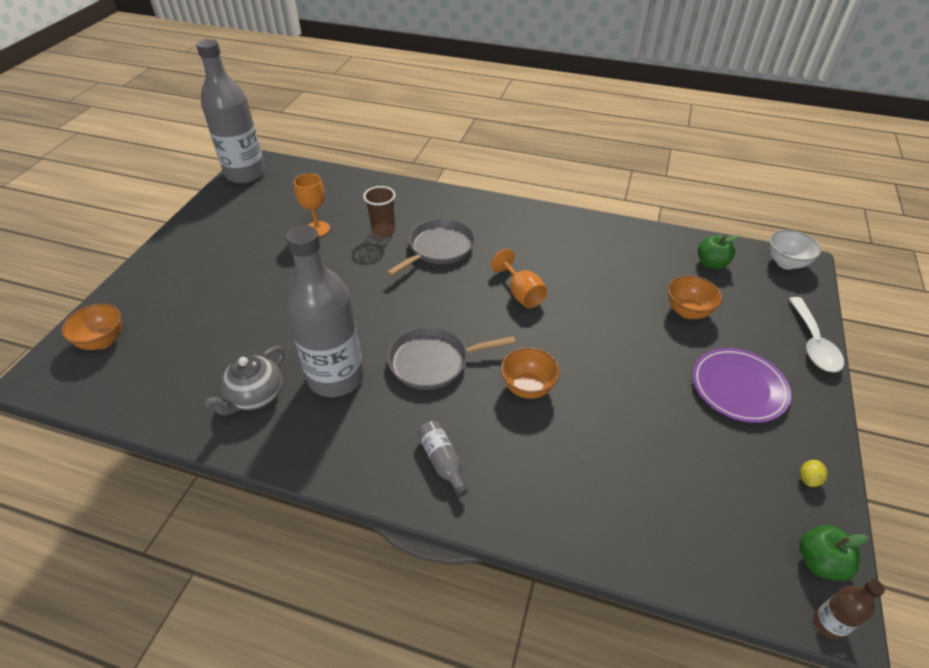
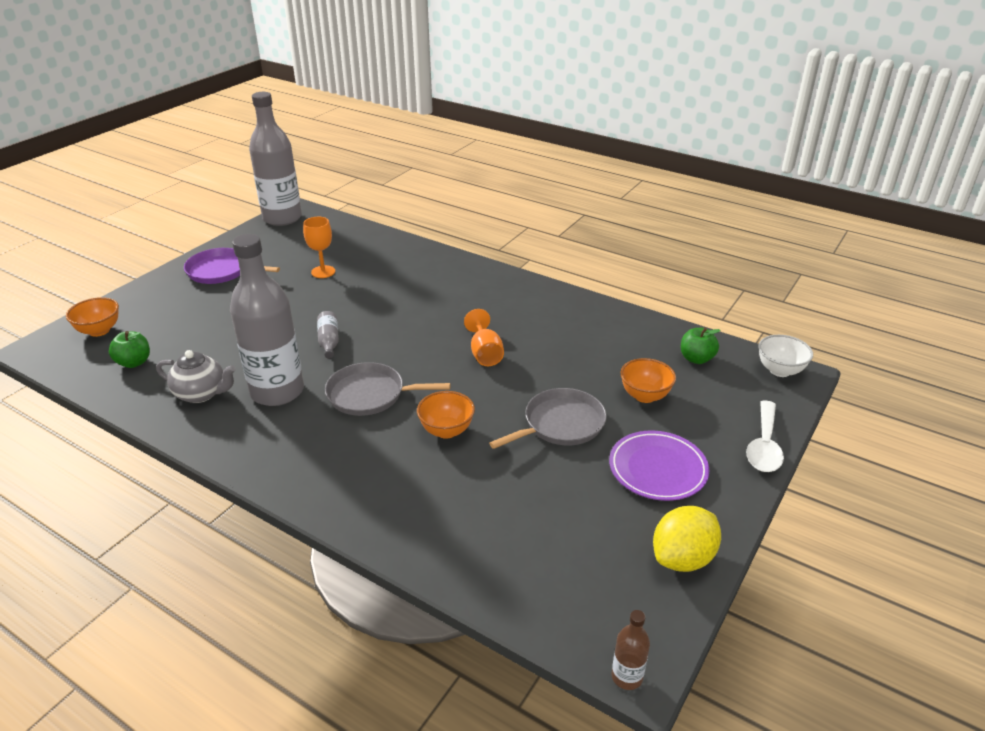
camera: 15 degrees right, 10 degrees down
(209, 245) = (221, 271): none -> purple pan
(255, 396) = (201, 394): grey teapot -> grey teapot turned 120 degrees counterclockwise
(383, 231) = (382, 282): brown cup -> none
(439, 248) = (427, 304): grey pan -> grey pan (560, 424)
(442, 461) = (335, 473): grey bottle -> grey bottle (329, 341)
(808, 479) = (682, 558): yellow lemon -> yellow lemon, size x2.44
(819, 562) = (650, 627): green apple -> green apple (134, 362)

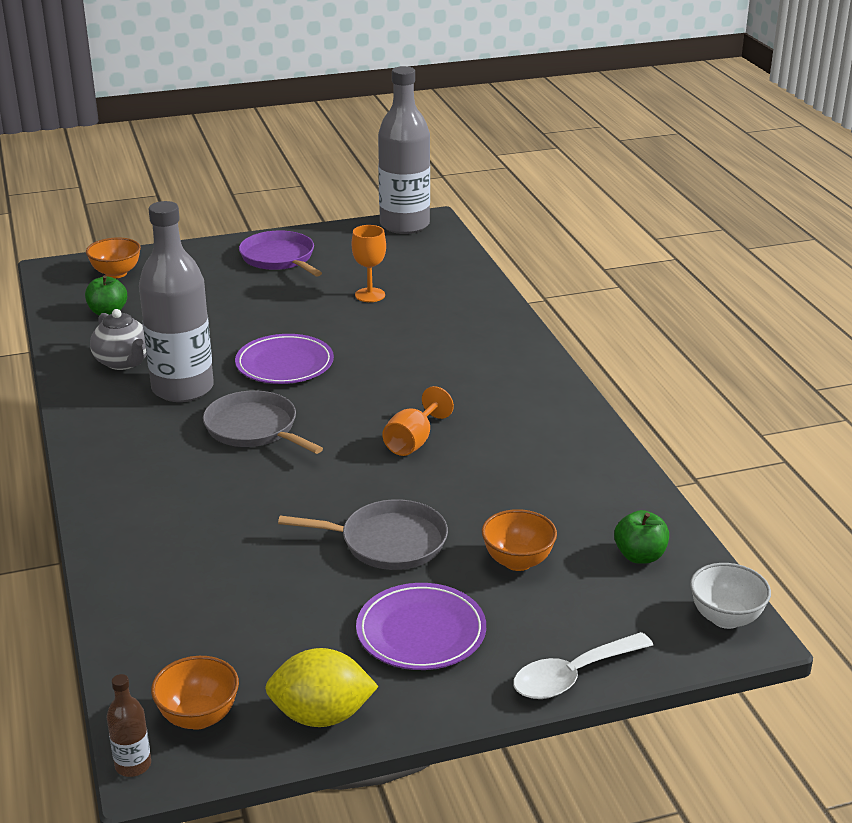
camera: 40 degrees right, 5 degrees down
(329, 341) = (284, 364): grey bottle -> purple plate
(446, 430) = (275, 492): orange bowl -> orange bowl (198, 717)

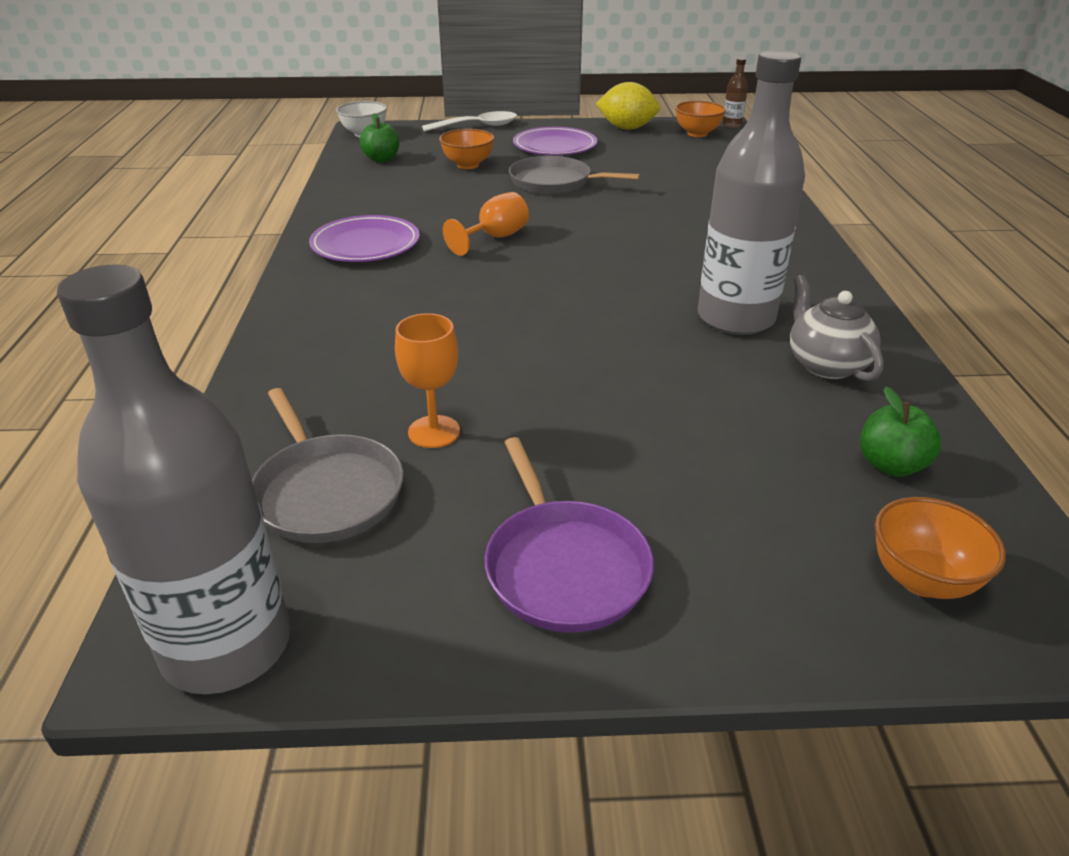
camera: 165 degrees left, 5 degrees up
(254, 428) = (651, 267): grey pan -> grey pan (326, 491)
(284, 364) = (603, 332): purple plate -> purple plate (365, 244)

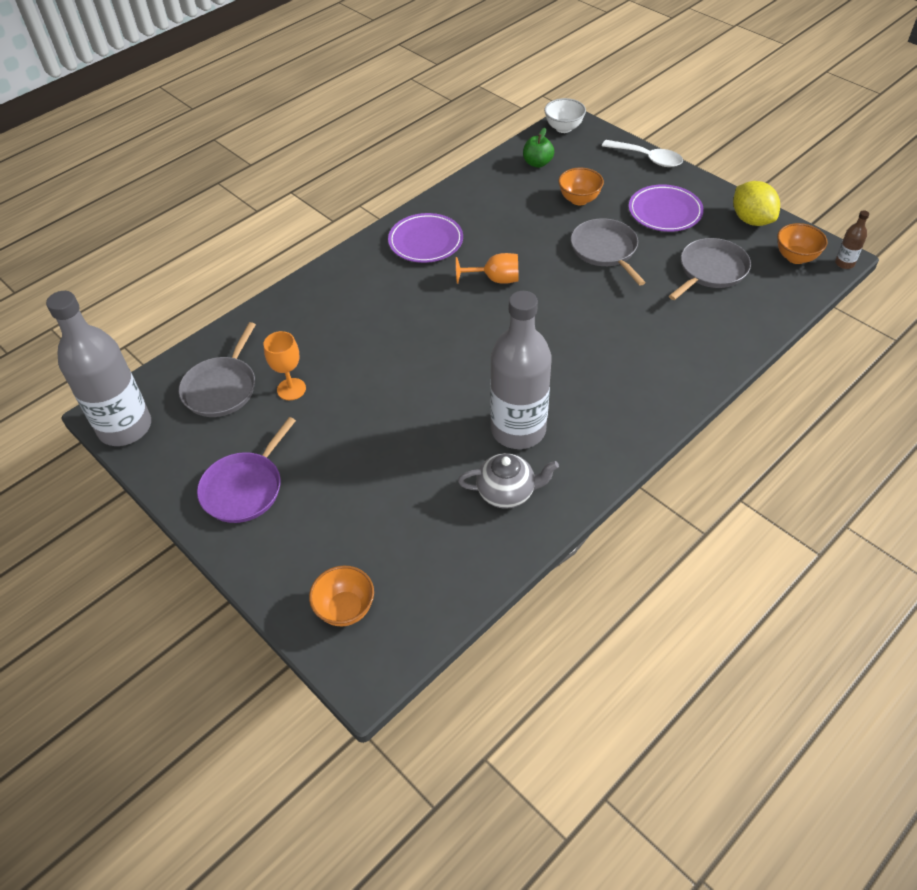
camera: 50 degrees right, 15 degrees up
(658, 161) = (711, 270): none -> grey pan
(826, 364) = (507, 492): grey teapot -> grey teapot turned 60 degrees clockwise
(890, 465) = (429, 562): green apple -> none

